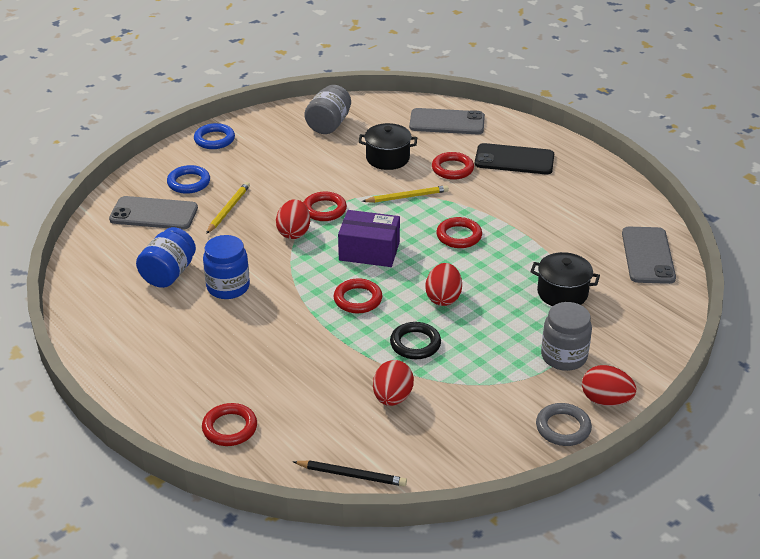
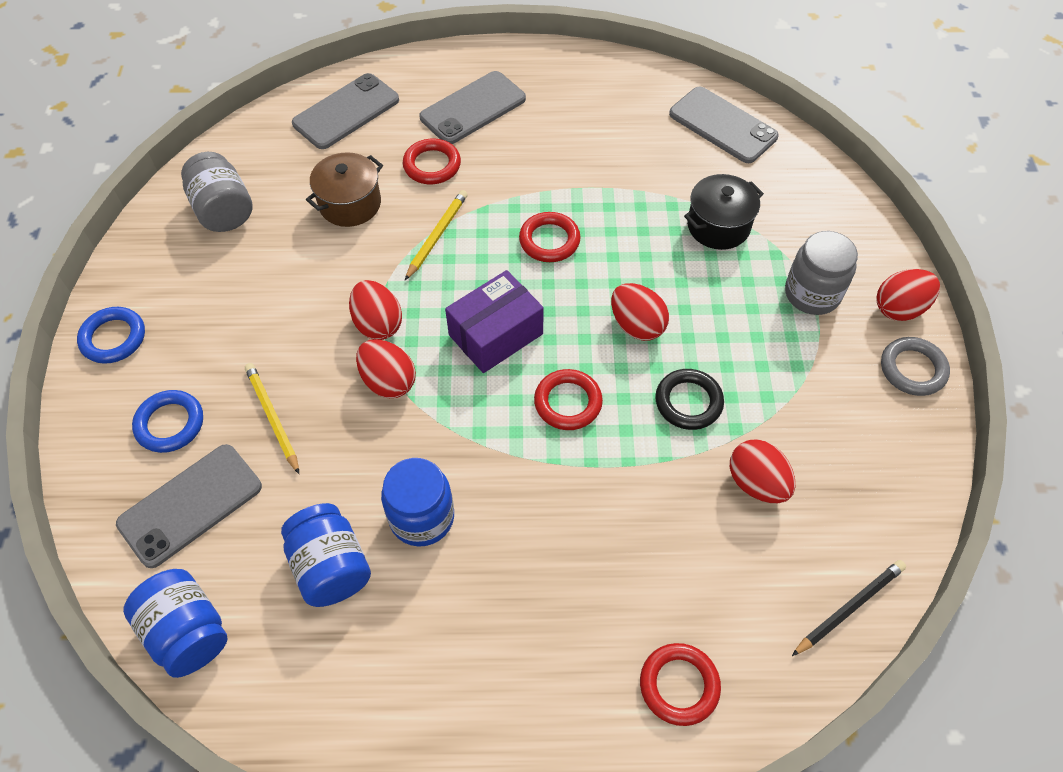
camera: 50 degrees left, 20 degrees up
(91, 251) = (188, 632): none -> blue jar
(324, 209) = (378, 324): red ring -> red egg
(387, 158) = (350, 204): black pot -> brown pot
(514, 160) = (473, 108): black phone -> grey phone

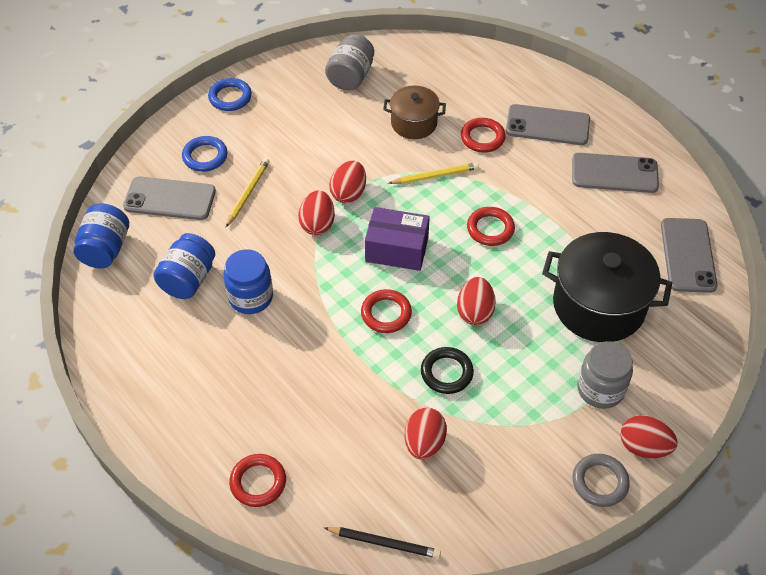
camera: 50 degrees right, 5 degrees down
(346, 112) = (476, 74): grey phone -> grey phone (614, 173)
(718, 226) = (599, 305): black pot -> black pot, size x1.76

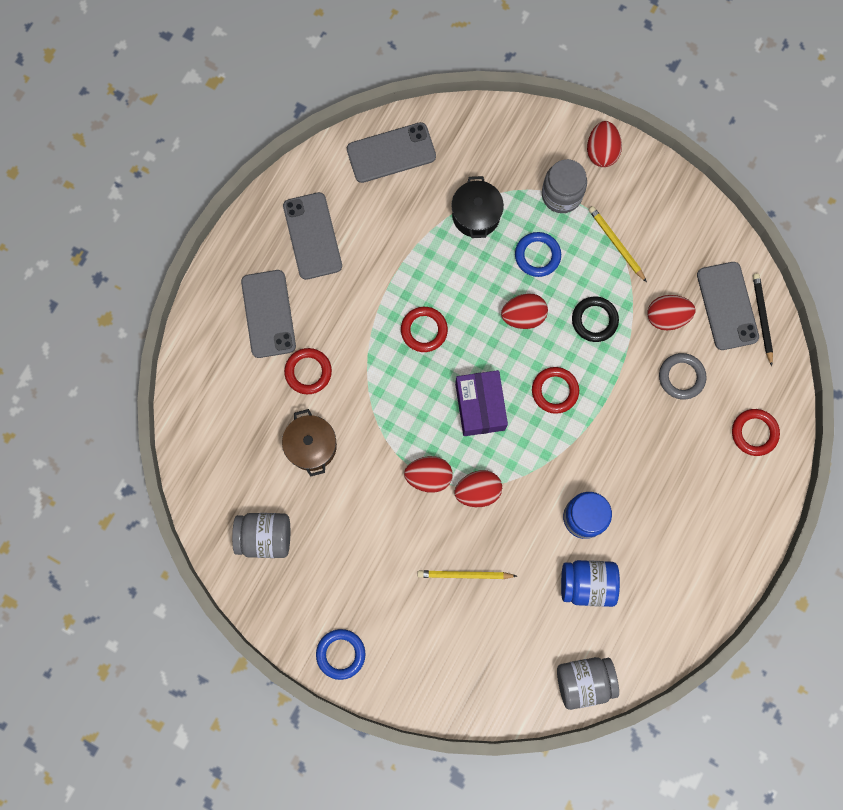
camera: 110 degrees left, 25 degrees up
(106, 249) = (584, 681): blue jar -> grey jar
(170, 199) = (500, 649): grey phone -> grey phone (727, 306)
(205, 156) = (433, 641): blue ring -> blue ring (537, 255)
(435, 176) = (376, 401): yellow pencil -> yellow pencil (616, 244)
(599, 305) = (476, 215): black pot -> black pot, size x0.57
(600, 482) = (646, 176): grey ring -> grey ring (681, 377)

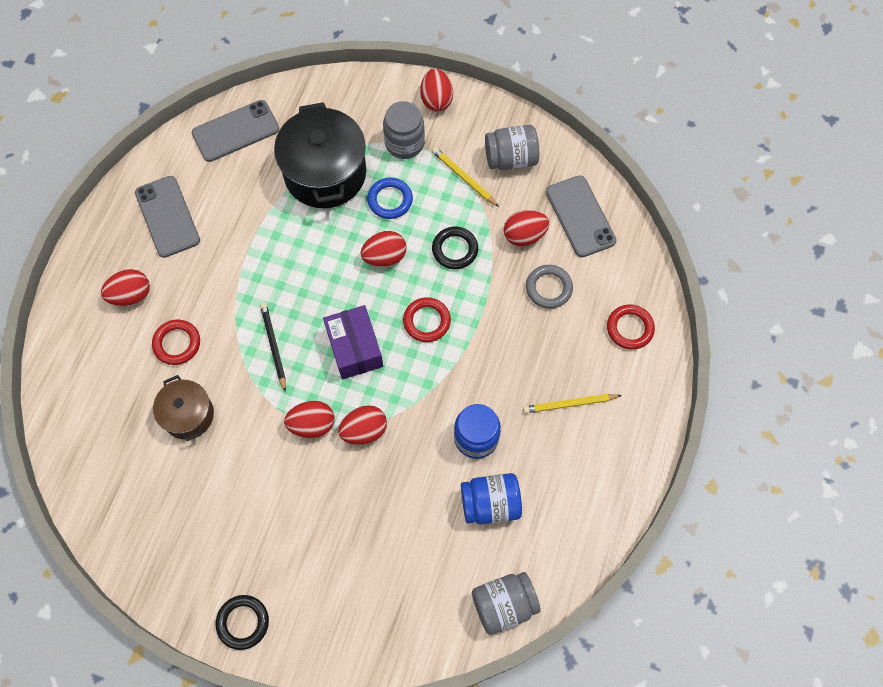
camera: 10 degrees left, 10 degrees down
(265, 537) = (149, 514): grey jar -> grey jar (511, 158)
(268, 314) = (131, 295): grey phone -> red egg
(341, 654) = (243, 622): blue ring -> black ring
(424, 330) = (288, 285): red ring -> none
(464, 575) = (363, 517): yellow pencil -> yellow pencil (570, 404)
(476, 215) = (325, 173): black pot -> black pot, size x1.76
(762, 318) = (616, 222): black pencil -> black pencil (273, 346)

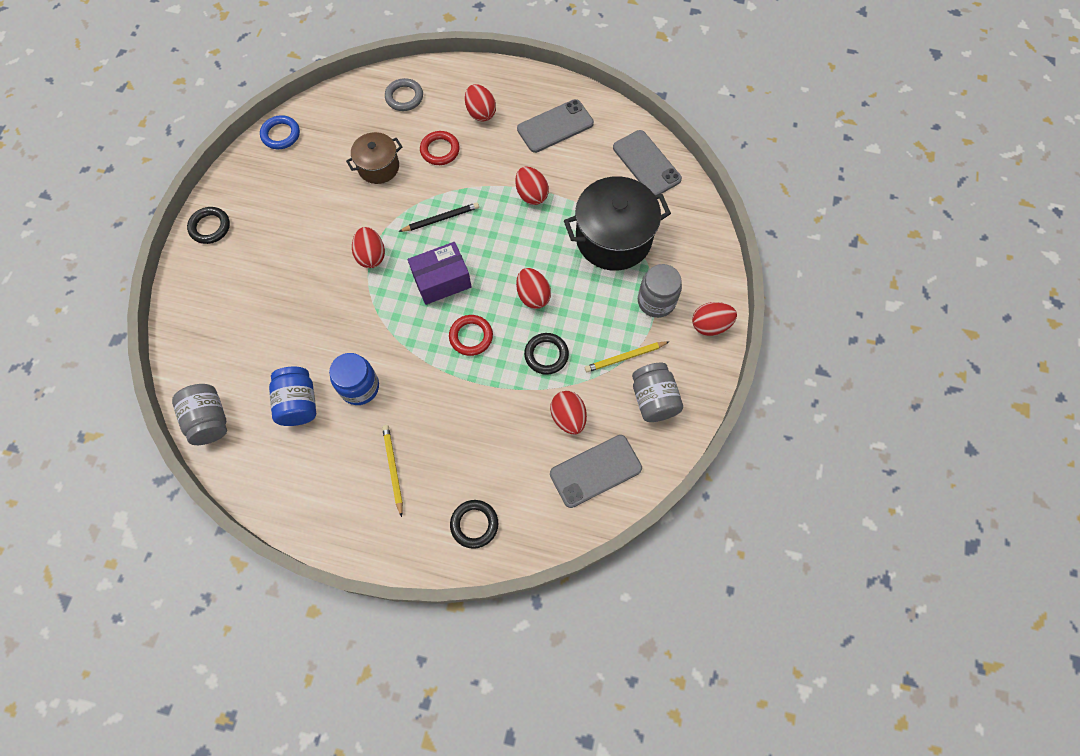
camera: 85 degrees right, 0 degrees up
(364, 430) = (366, 296): red egg -> red egg (531, 194)
(390, 200) = (592, 294): blue ring -> blue ring (281, 135)
(464, 178) = (625, 357): yellow pencil -> yellow pencil turned 150 degrees counterclockwise
(548, 288) = (512, 443): grey ring -> grey ring (404, 97)
(629, 328) = (474, 524): red ring -> black ring

